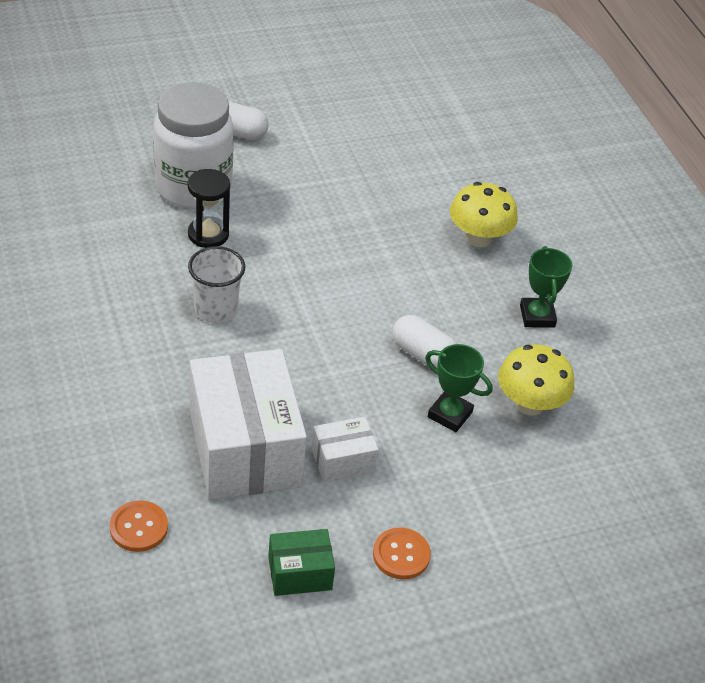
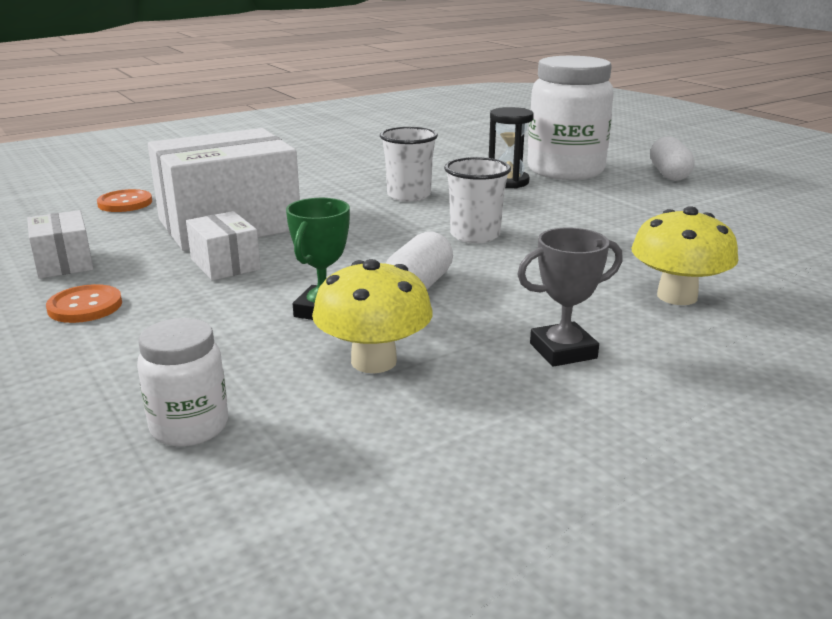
camera: 80 degrees right, 20 degrees down
(300, 573) = (64, 263): green box -> white box
(335, 297) = (475, 235): none -> white cup
(537, 316) = (563, 351): green trophy -> grey trophy
(588, 500) = (189, 427): none -> white jar

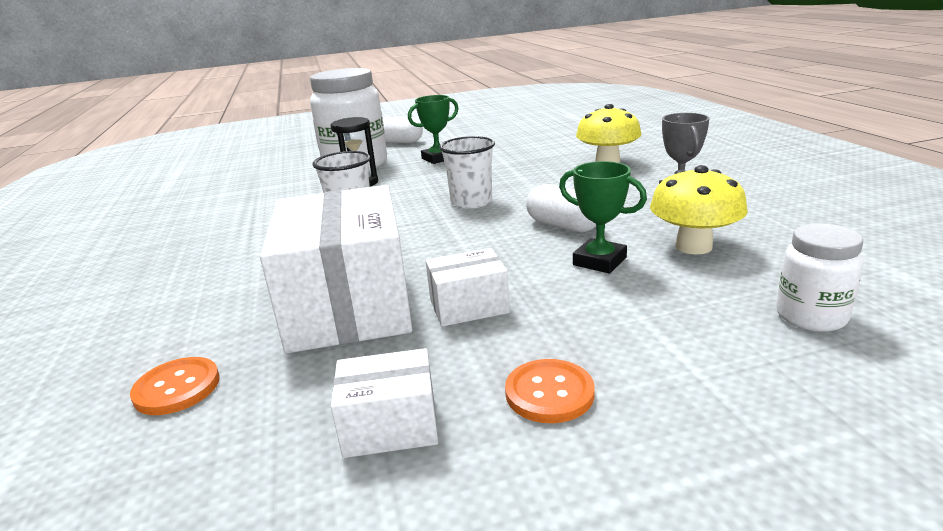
camera: 70 degrees left, 0 degrees up
(618, 201) = (438, 158): none -> green trophy

